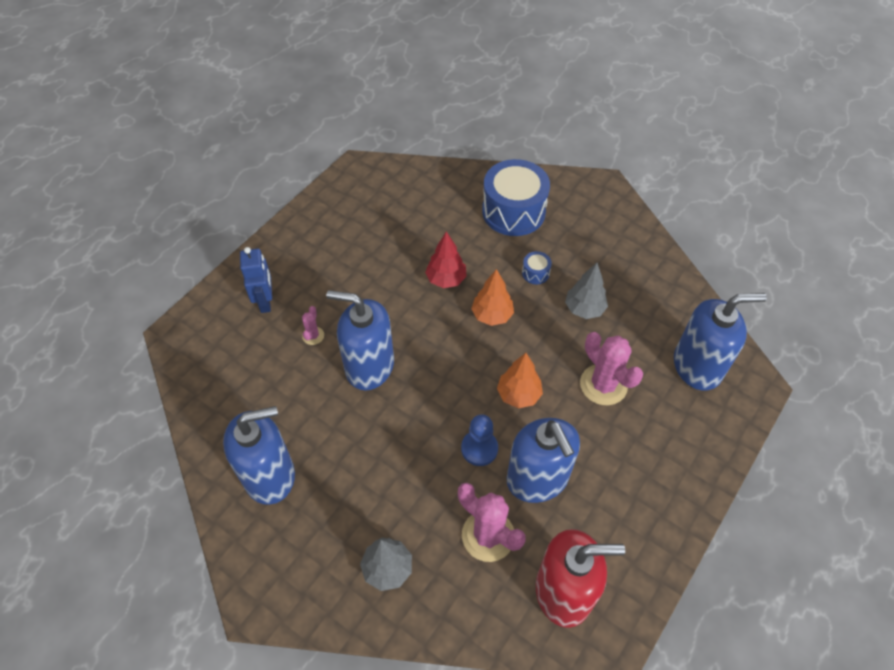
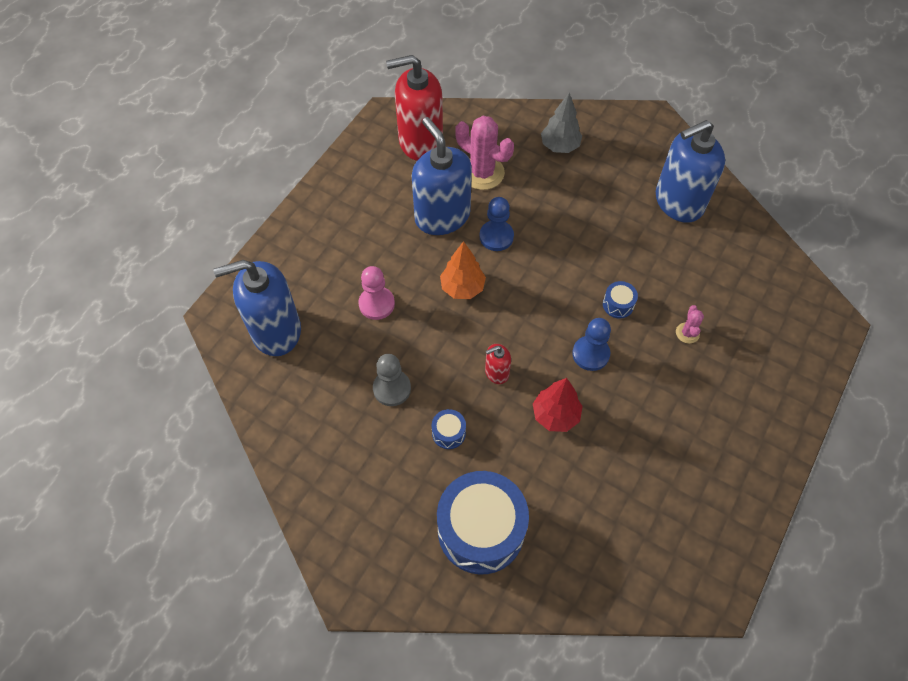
camera: 175 degrees right, 5 degrees up
(265, 301) = (755, 369): blue robot -> none
(369, 366) = (618, 304): blue soap dispenser -> blue drum
(406, 324) = (590, 354): none -> blue pawn
(492, 315) = (496, 372): orange tree -> red soap dispenser
(584, 309) = (392, 388): grey tree -> grey pawn
(603, 385) = (376, 304): pink cactus -> pink pawn

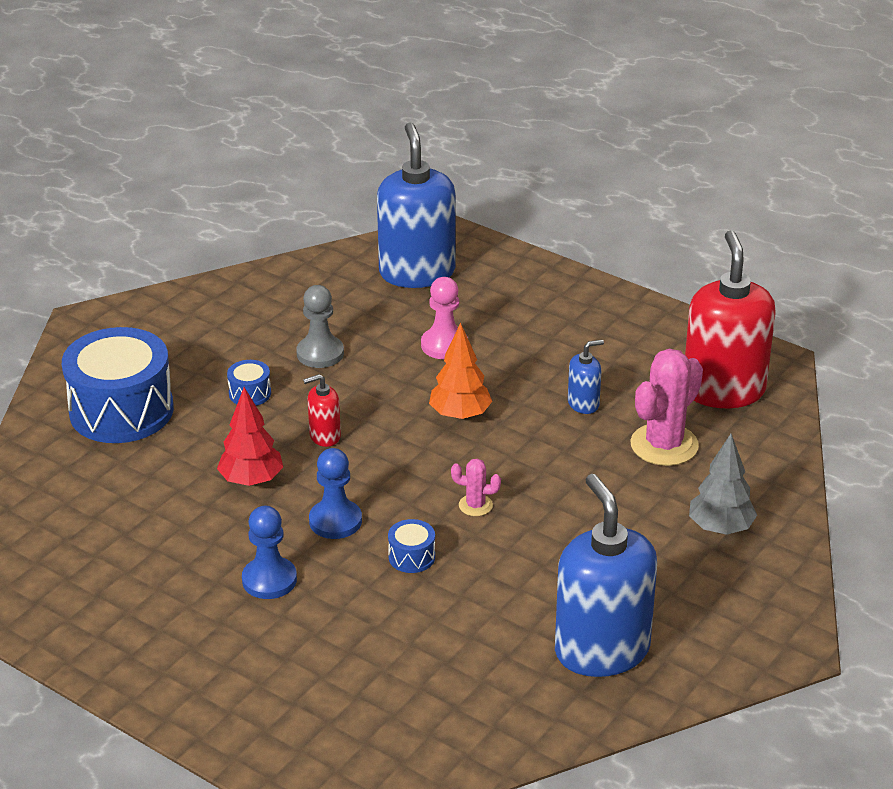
camera: 95 degrees right, 25 degrees down
(442, 216) = (583, 404): blue soap dispenser -> blue soap dispenser, size x0.45
(496, 236) = (544, 450): blue pawn -> blue pawn (269, 580)
(496, 372) = (324, 436): red soap dispenser -> red soap dispenser turned 90 degrees counterclockwise
(687, 333) = (351, 622): pink cactus -> pink cactus (475, 505)

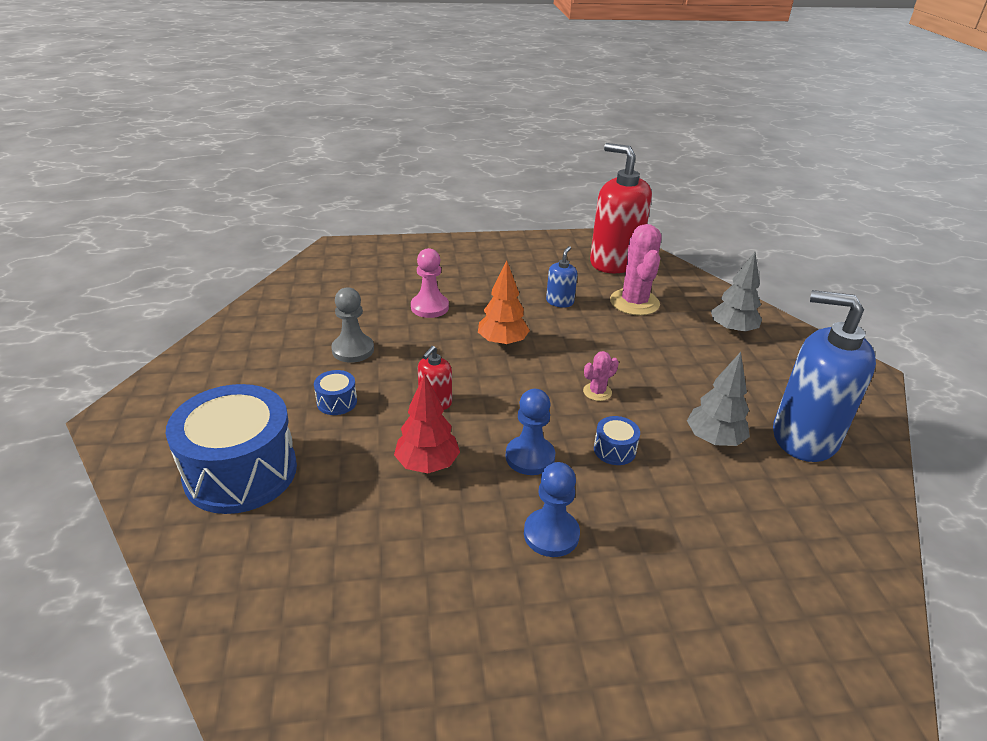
camera: 45 degrees left, 0 degrees up
(417, 272) = (350, 274): blue soap dispenser -> none
(512, 601) = (714, 440): none -> grey tree

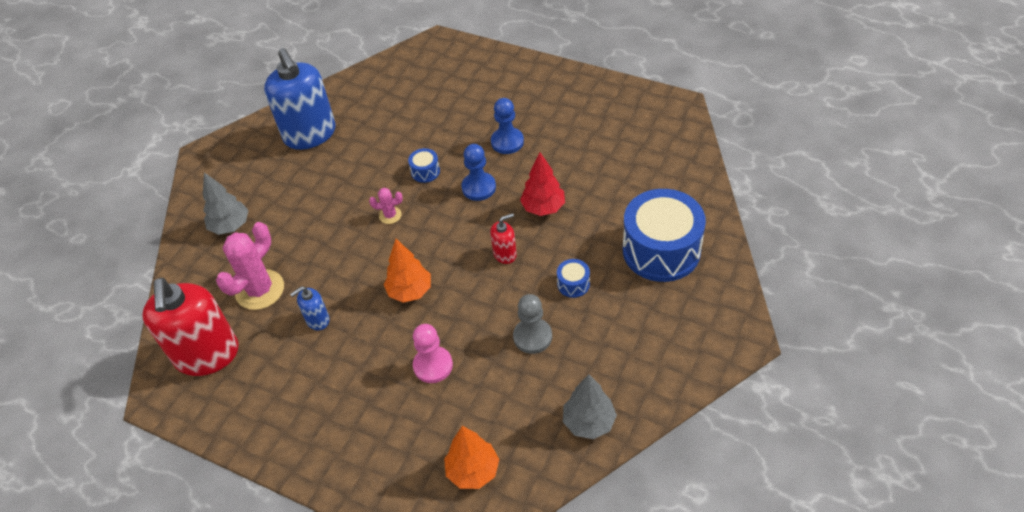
camera: 140 degrees left, 15 degrees up
(346, 271) = (473, 471): none -> orange tree
(714, 440) = (362, 154): grey tree -> grey tree (589, 422)

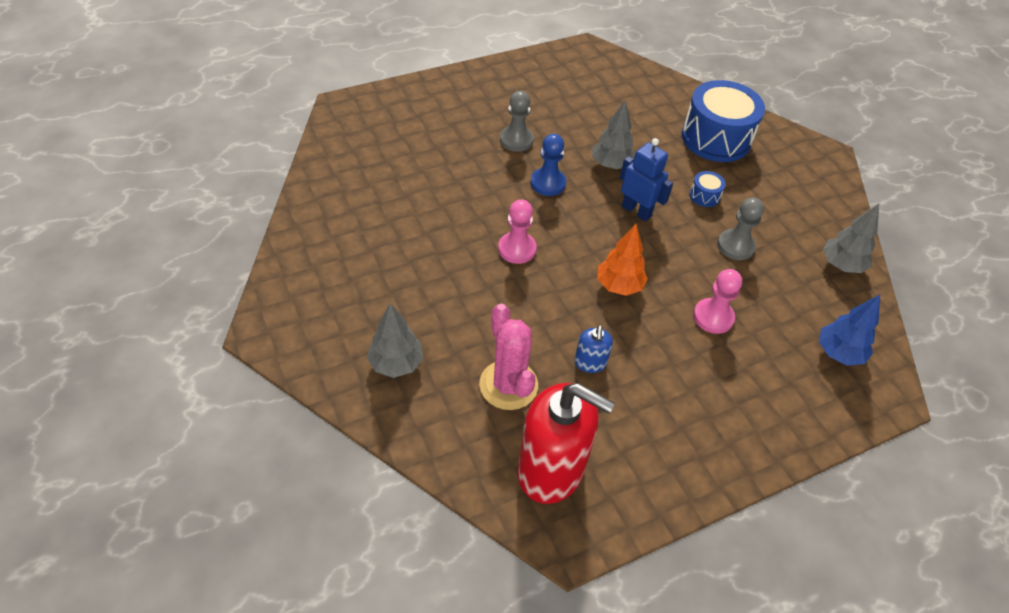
camera: 60 degrees left, 0 degrees up
(310, 134) = (345, 242): blue soap dispenser -> none
(390, 215) = (517, 249): pink cactus -> pink pawn
(425, 171) = (491, 200): blue drum -> none
(473, 471) = (838, 353): orange tree -> blue tree
(505, 254) = (636, 211): red soap dispenser -> blue robot
(507, 142) = (516, 140): blue pawn -> grey pawn
(543, 208) = (611, 164): red tree -> grey tree

